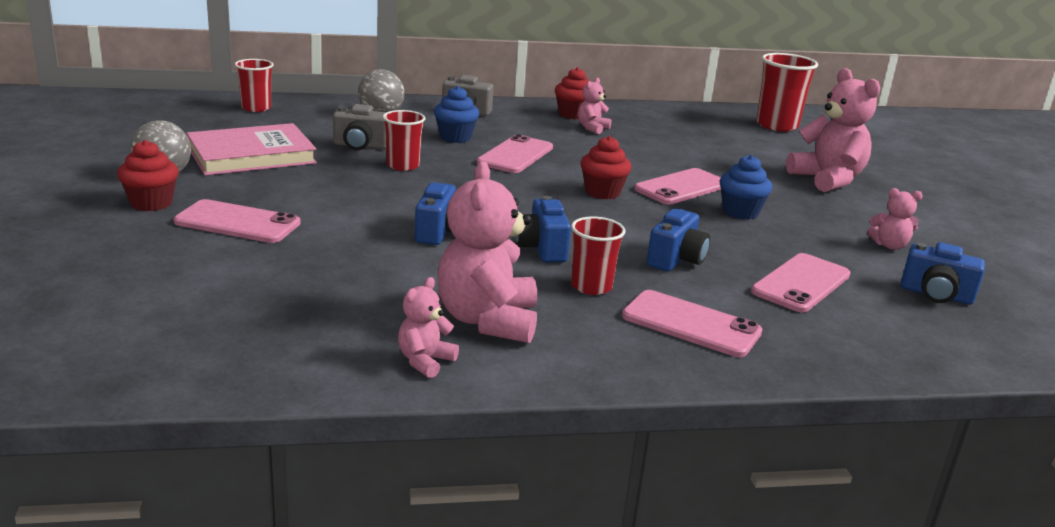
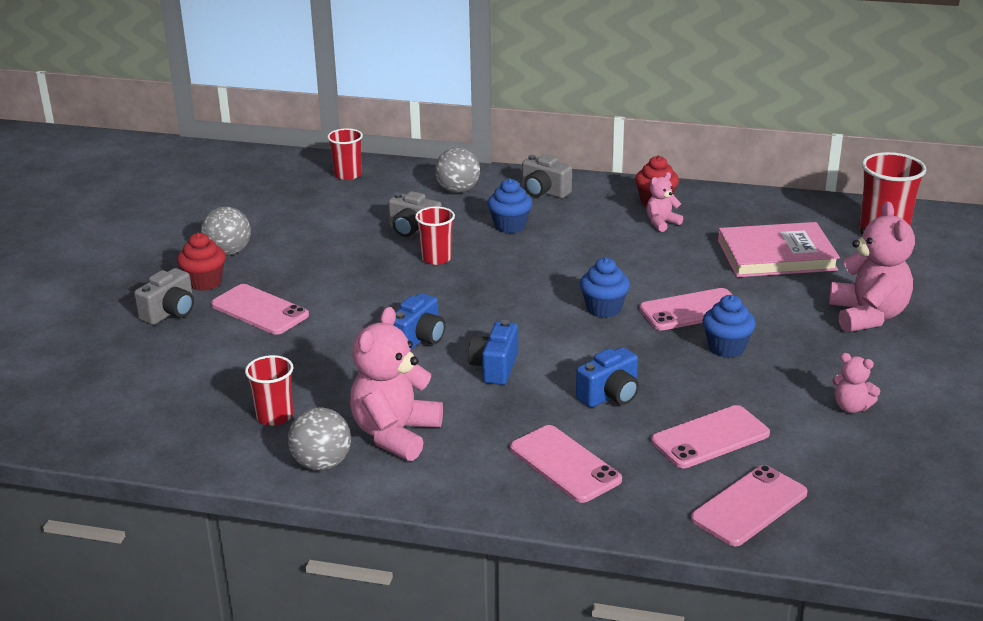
camera: 25 degrees right, 5 degrees up
(124, 234) = (170, 312): none -> grey camera
(251, 155) = (311, 235): pink book -> pink book (776, 255)
(425, 361) = (322, 464): pink teddy bear -> grey ball
(516, 155) = (553, 254): pink phone -> pink phone (749, 506)
(591, 286) = (507, 413): red cup -> red cup (274, 416)
(602, 192) = (604, 309): red cupcake -> blue cupcake
(936, 295) = (839, 470): blue camera -> none

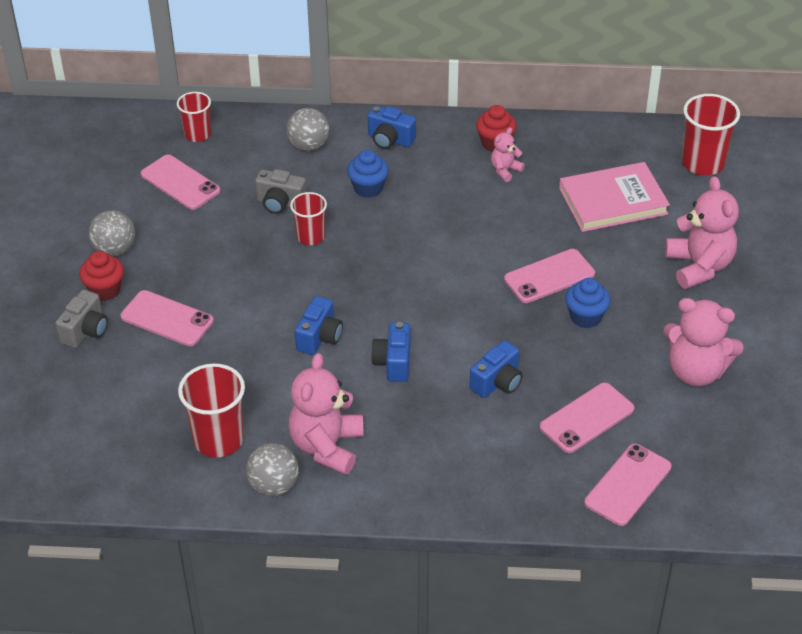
camera: 10 degrees left, 15 degrees up
(274, 416) = (218, 439): red cup -> red cup, size x1.59
(544, 192) = (390, 140): grey camera -> blue camera
(564, 464) = (474, 461): pink phone -> pink phone (180, 183)
(604, 309) = (473, 283): blue cupcake -> none
(851, 407) = (695, 371): pink teddy bear -> pink teddy bear, size x2.00

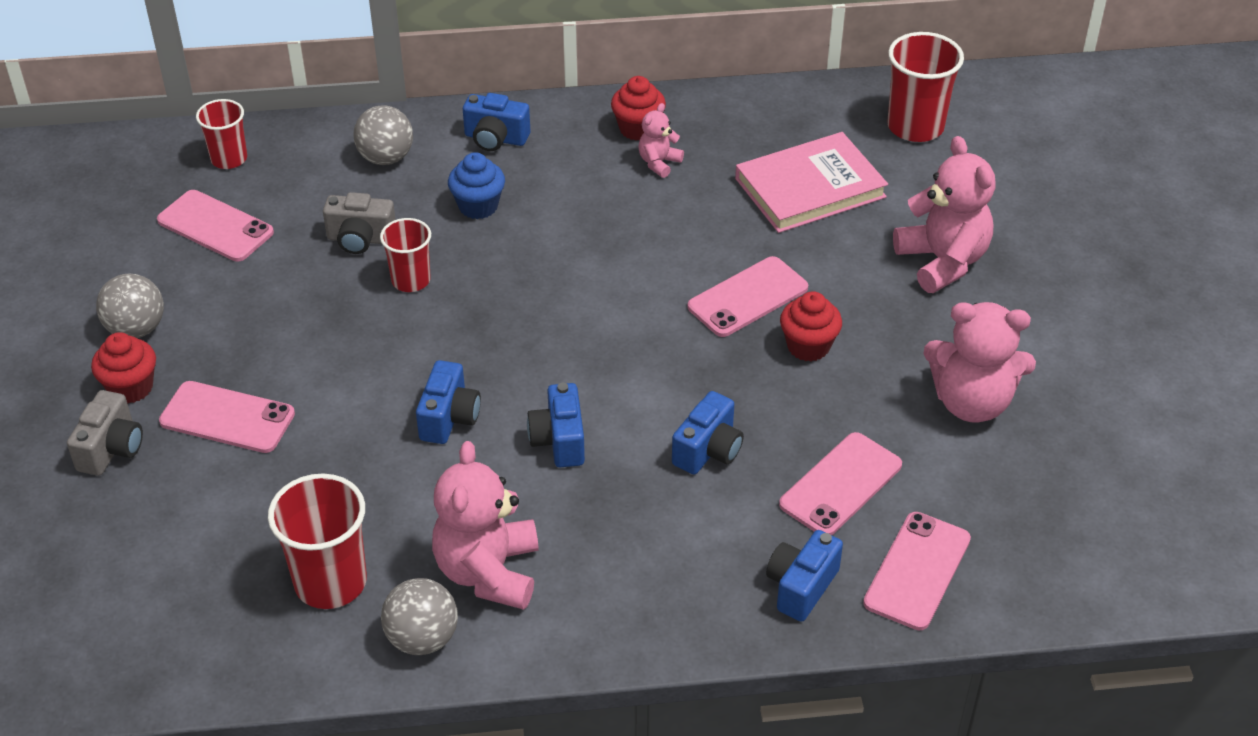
camera: 10 degrees left, 0 degrees up
(542, 485) = (801, 587): none -> blue camera
(585, 317) = (808, 346): blue cupcake -> red cupcake

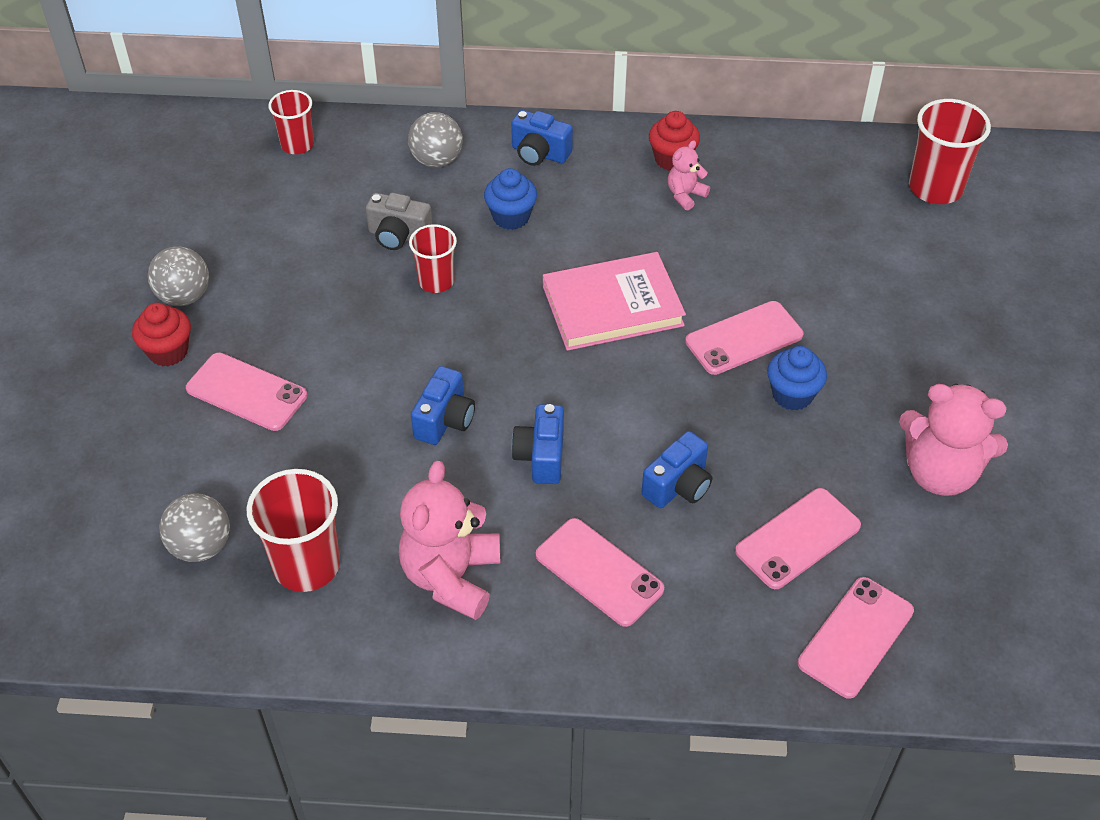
camera: 10 degrees right, 5 degrees up
(111, 449) = (139, 408): grey camera -> none
(215, 226) = (272, 207): pink phone -> pink phone (599, 572)
(422, 638) = (378, 633): grey ball -> grey ball (201, 546)
(801, 587) = (741, 636): blue camera -> none
(808, 346) = (792, 395): red cupcake -> blue cupcake
(810, 188) = (823, 237): pink book -> pink book (612, 306)
(942, 261) = (937, 326): pink teddy bear -> none

